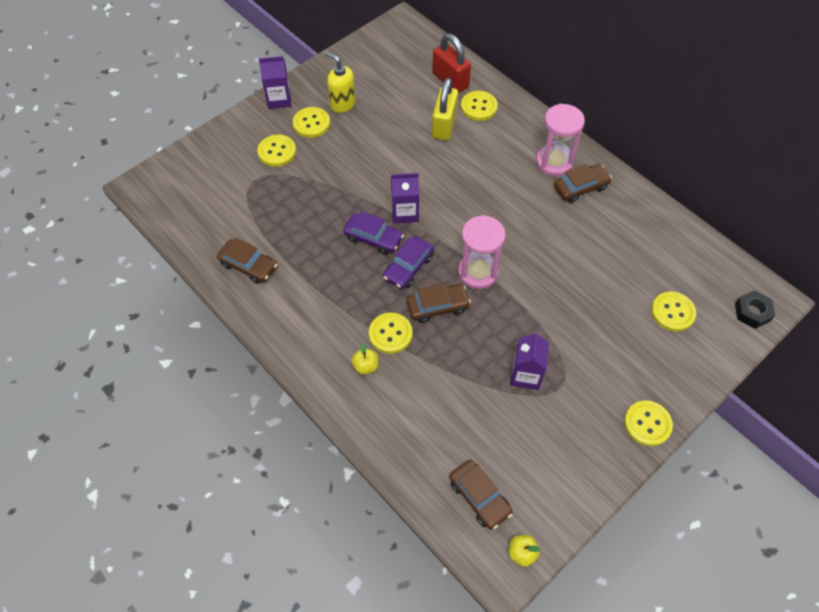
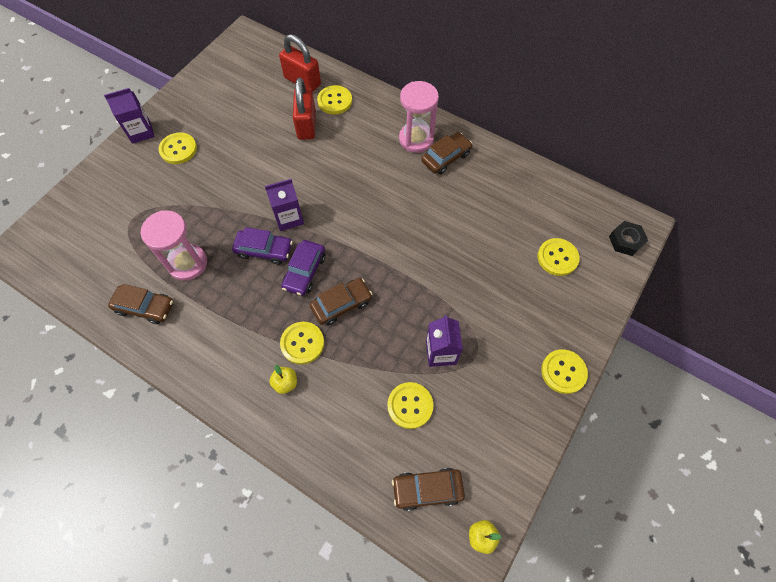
camera: 15 degrees left, 5 degrees up
(277, 151) = (150, 184): yellow button -> yellow button (410, 405)
(342, 104) = (205, 124): yellow soap dispenser -> none
(444, 125) = (306, 125): yellow padlock -> red padlock
(478, 272) = (372, 261): pink hourglass -> pink hourglass (188, 263)
(479, 497) = (427, 489): brown car -> brown car turned 135 degrees clockwise

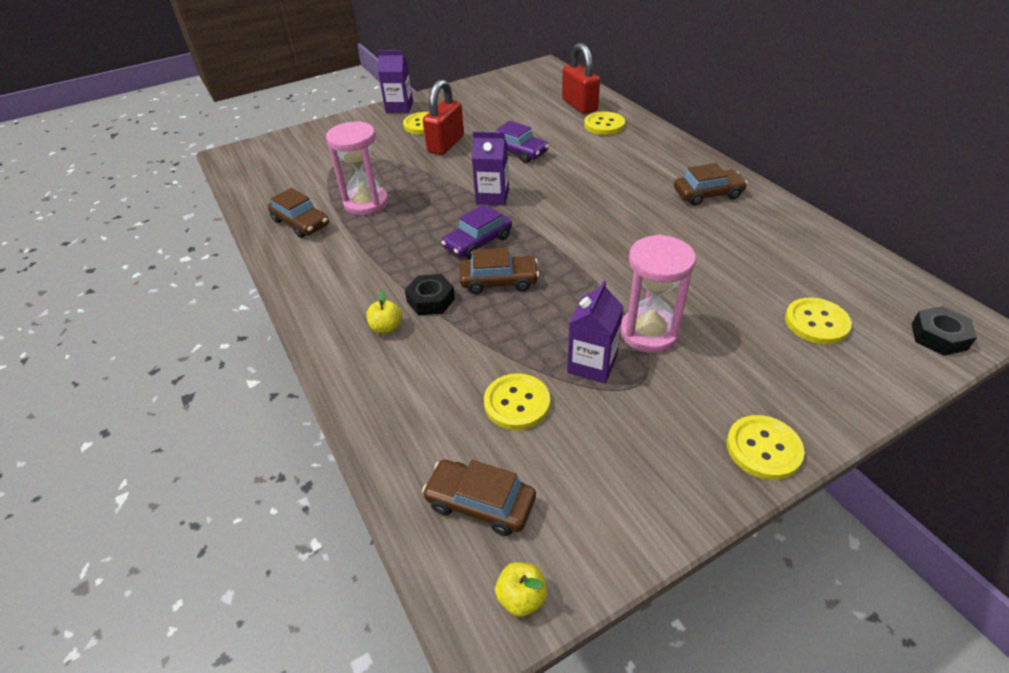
camera: 30 degrees right, 20 degrees down
(264, 250) = (448, 214): purple car -> purple car (518, 152)
(302, 343) = (431, 300): yellow button -> black nut
(306, 125) = (561, 135): red padlock -> red padlock (446, 144)
(416, 139) = (679, 171): pink hourglass -> pink hourglass (649, 332)

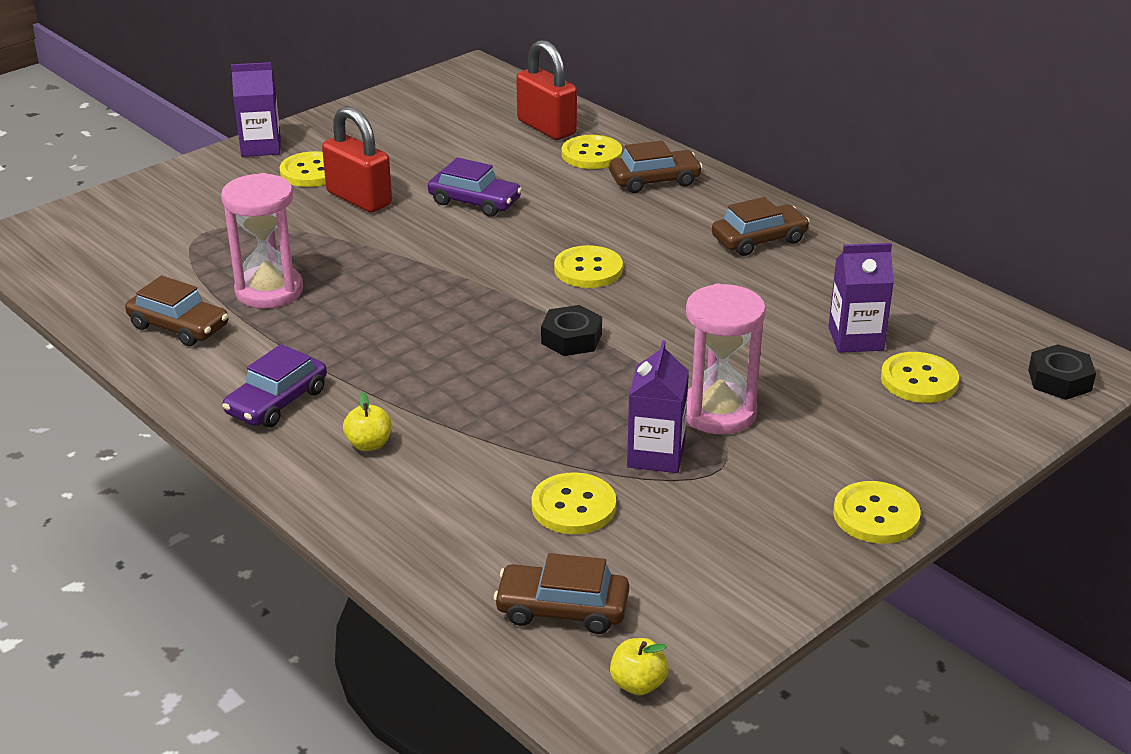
camera: 15 degrees left, 10 degrees down
(431, 300) = (417, 405): black nut -> black nut (571, 338)
(446, 144) = (359, 199): red padlock -> red padlock turned 60 degrees counterclockwise
(478, 242) = (457, 328): purple car -> purple car (277, 402)
(492, 197) = (457, 267): purple carton -> purple carton (855, 339)
(499, 281) = (504, 373): brown car -> brown car (654, 180)
(580, 206) = (588, 269): none -> yellow button

